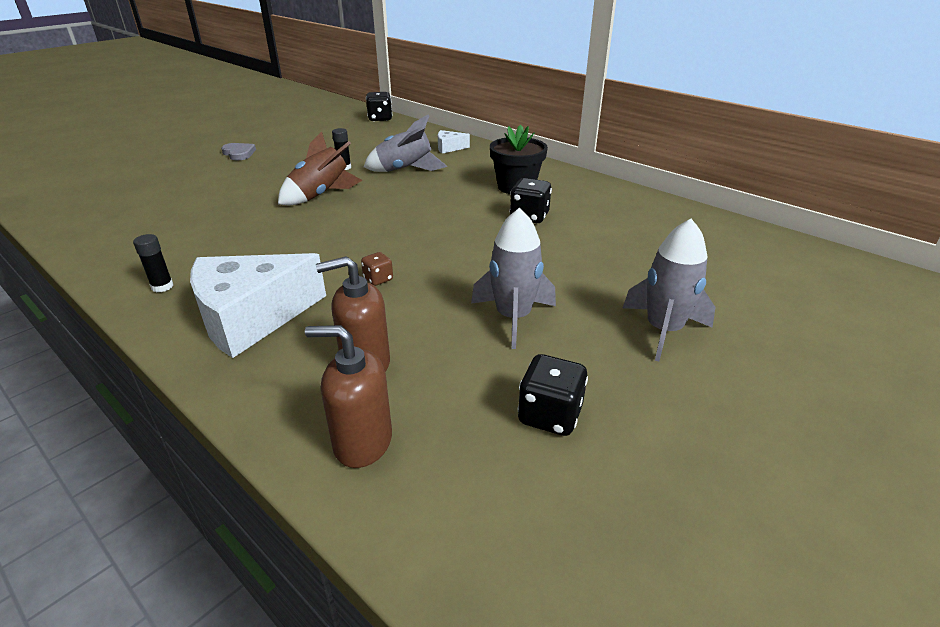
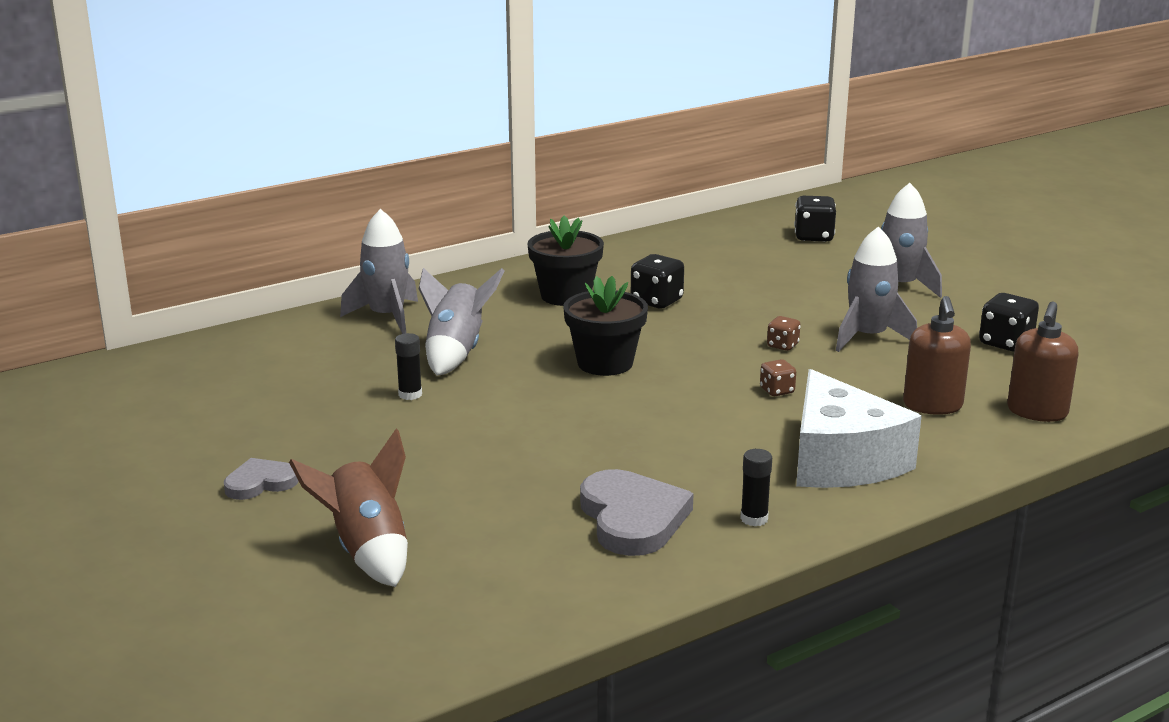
camera: 75 degrees left, 10 degrees down
(176, 245) = (632, 518): none -> grey heart
(321, 195) = (514, 415): brown rocket -> brown rocket (367, 550)
(380, 119) = (181, 354): black dice -> black dice (813, 237)
(407, 212) = (605, 363): none -> black flower pot
(449, 148) = (387, 317): white cheese -> grey rocket
(470, 275) = (782, 345): none -> brown dice

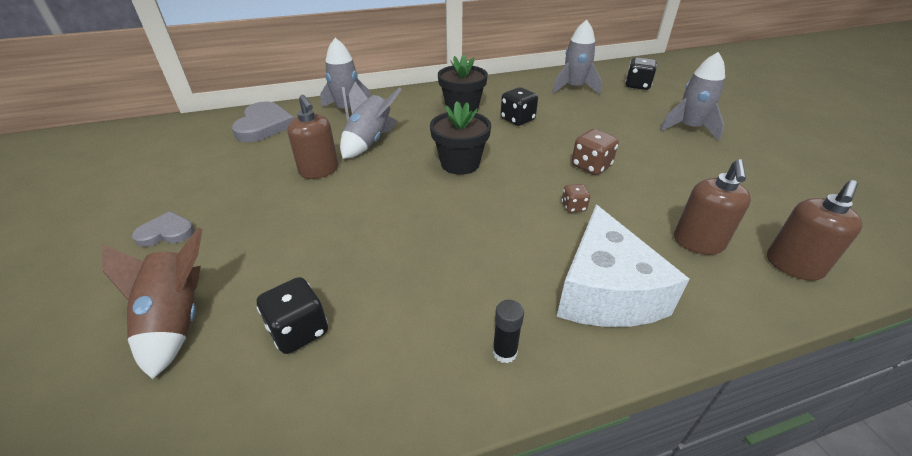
camera: 15 degrees right, 15 degrees up
(410, 394) = (319, 171): black glue stick -> brown soap dispenser
(632, 518) = (401, 328): grey heart -> grey heart (264, 125)
(782, 345) = (591, 166): brown dice -> brown dice, size x1.70
(868, 337) = (657, 167): grey rocket -> grey rocket (574, 88)
(1005, 343) = (767, 188): black dice -> black dice (299, 331)

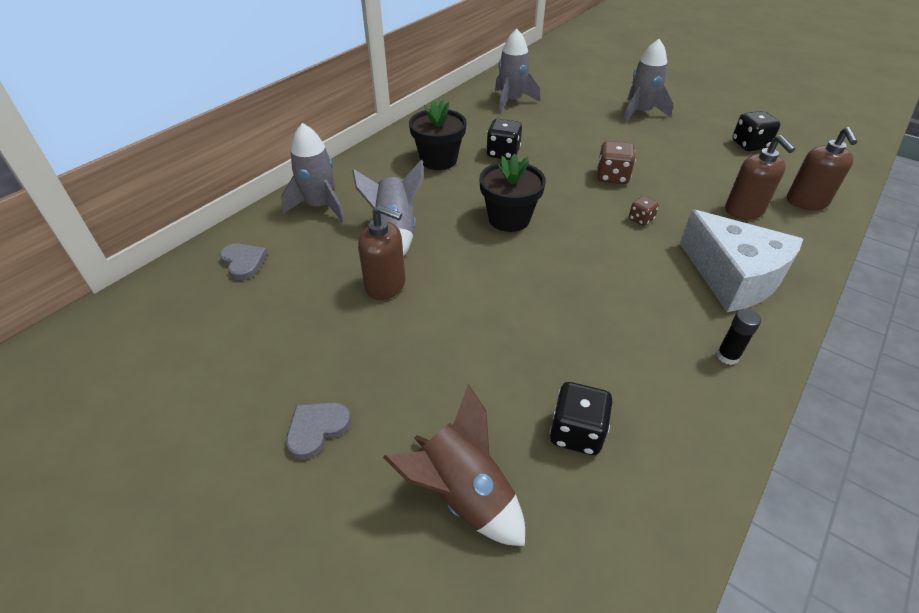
camera: 35 degrees left, 5 degrees up
(264, 125) = (243, 262): grey heart -> grey heart, size x0.58
(637, 86) = (559, 82): black dice -> black dice (749, 145)

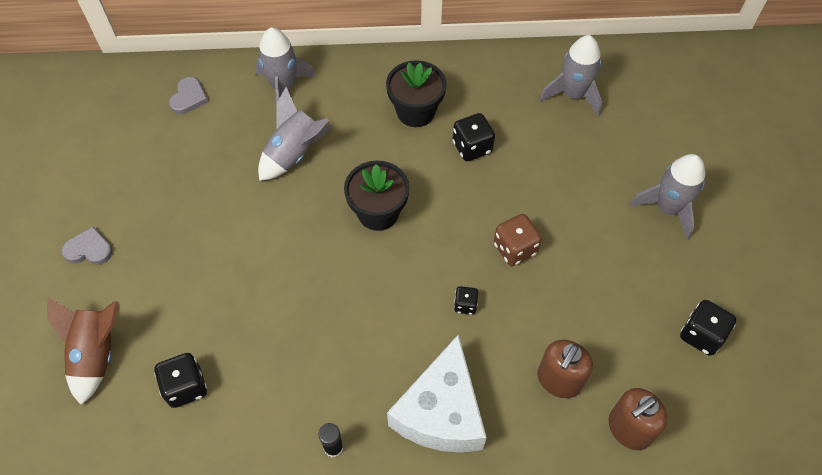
camera: 50 degrees right, 15 degrees up
(386, 285) = (234, 191): brown soap dispenser -> none
(641, 219) = (465, 305): brown dice -> black dice

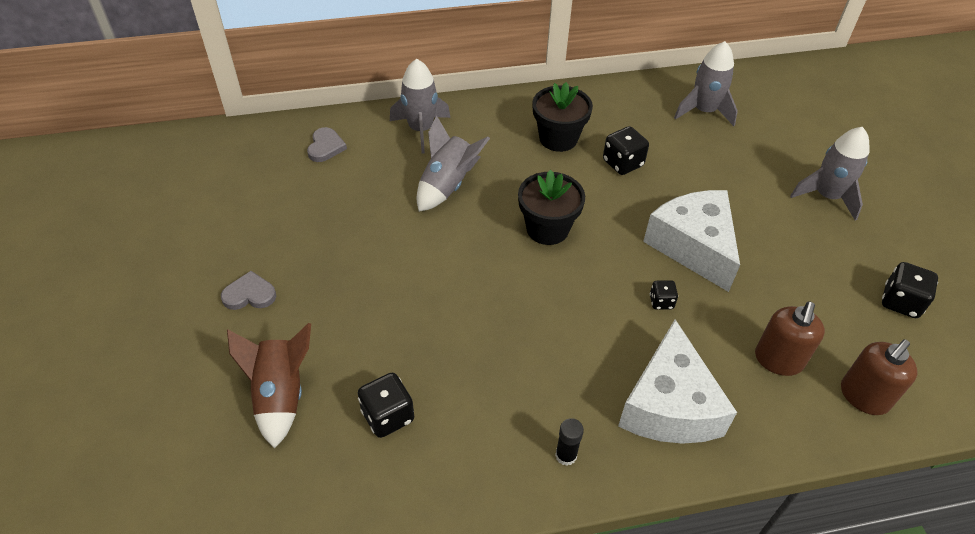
camera: 10 degrees left, 10 degrees down
(515, 249) = (693, 246): brown dice -> white cheese

